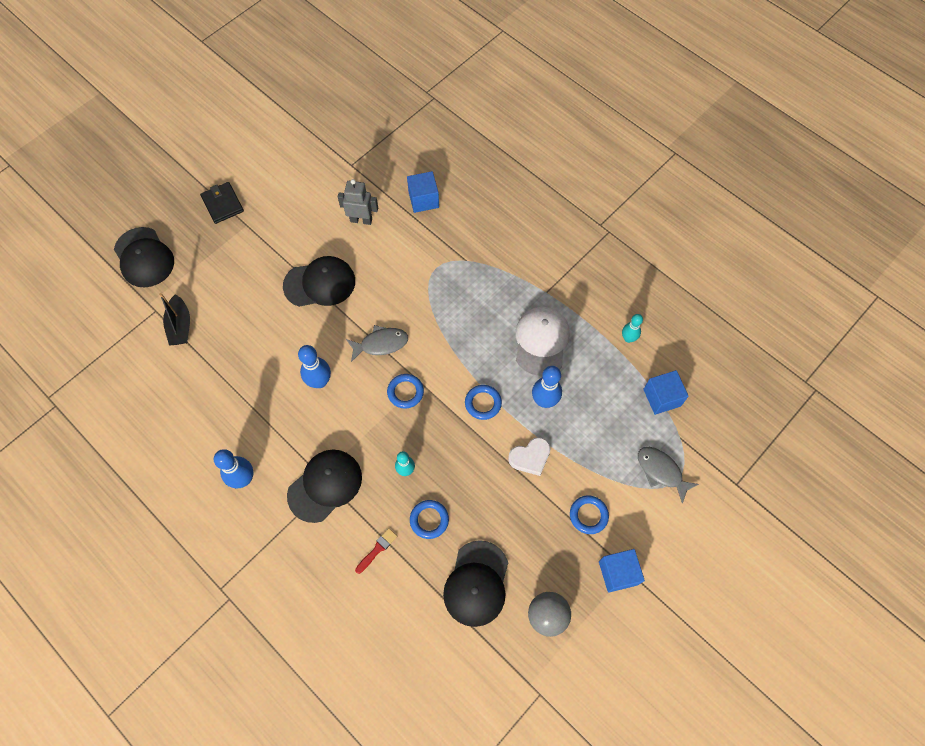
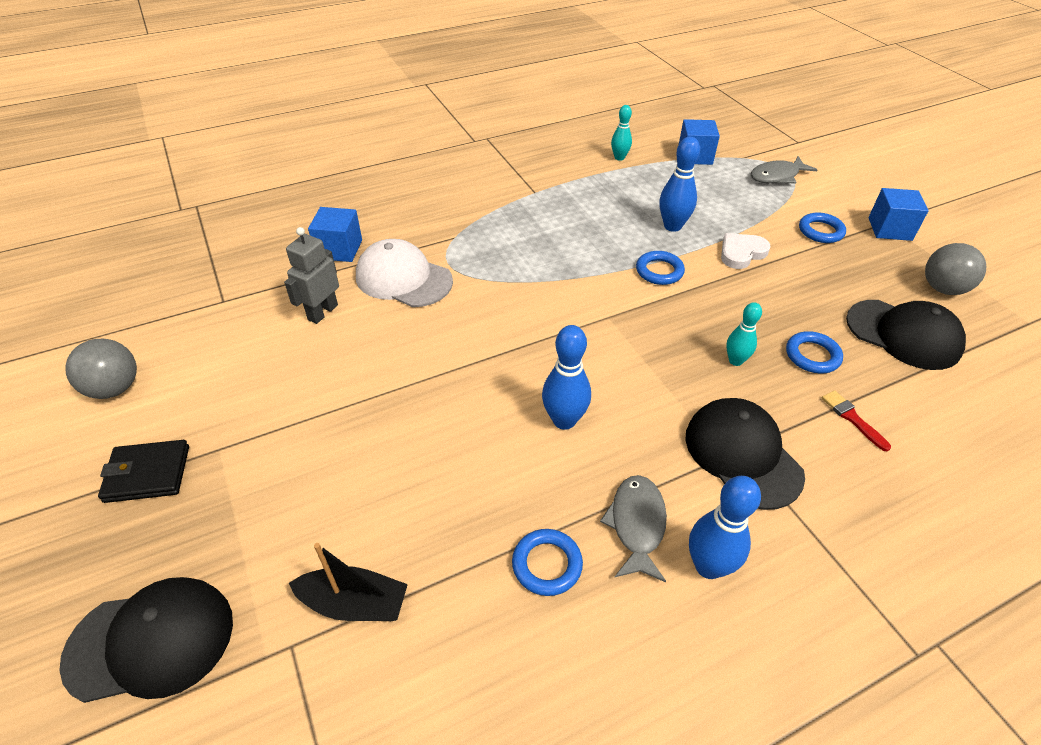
camera: 70 degrees left, 20 degrees down
(269, 156) = (115, 388): none -> grey ball
(320, 283) = (396, 381): black cap -> none
(381, 344) = (533, 339): grey fish -> grey fish (637, 525)
(405, 392) = (618, 333): blue ring -> blue ring (547, 564)
(530, 457) = (741, 253): white heart -> white heart turned 120 degrees counterclockwise
(541, 341) = (596, 210): white cap -> white cap (403, 278)

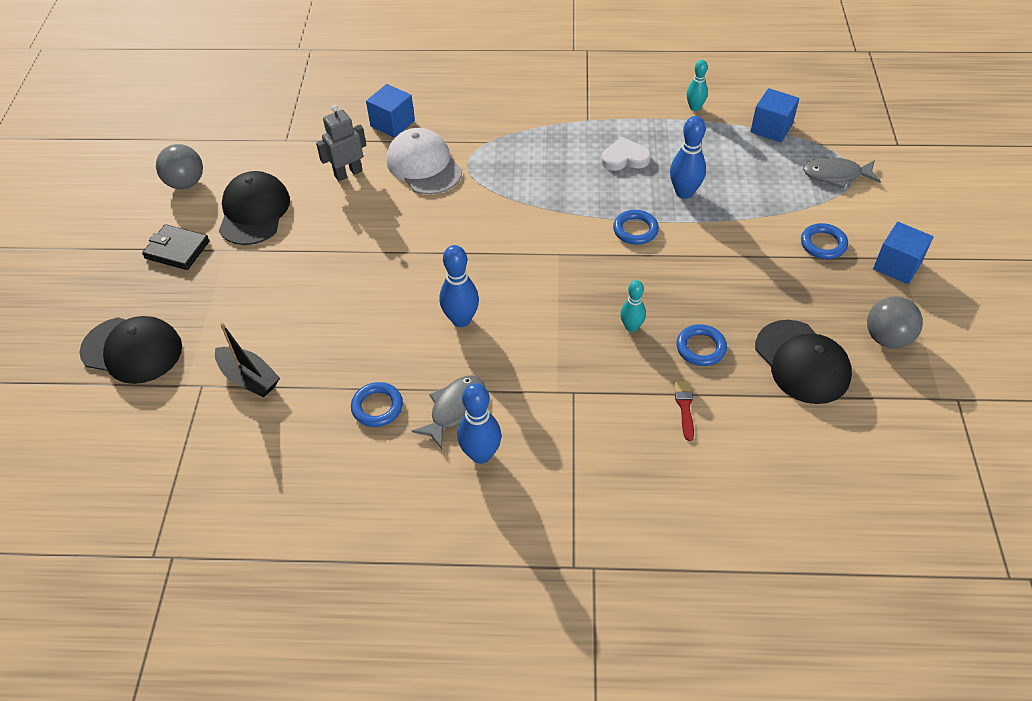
camera: 30 degrees right, 5 degrees up
(741, 253) = (725, 239): white heart -> white heart (625, 158)
(742, 455) = (571, 396): black cap -> black cap (254, 212)

